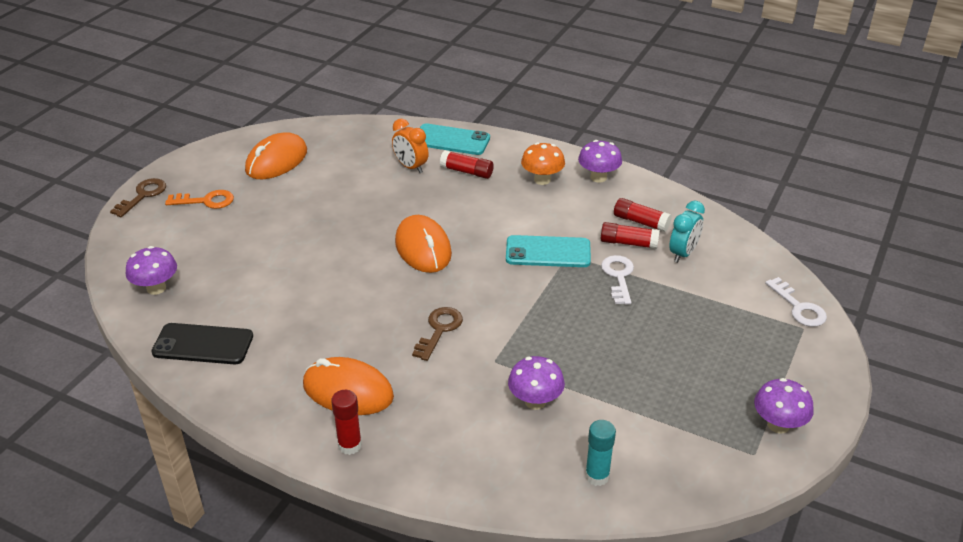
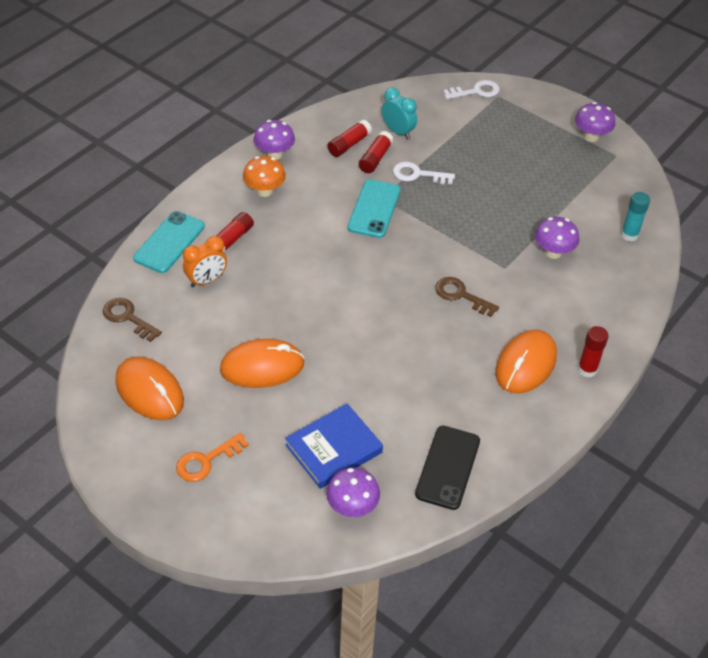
camera: 80 degrees left, 10 degrees up
(143, 196) = (173, 523): brown key -> brown key (128, 318)
(206, 201) = (206, 460): orange key -> orange key turned 135 degrees counterclockwise
(222, 268) = (333, 449): none -> blue book
(423, 248) = (345, 290): orange mouse -> orange mouse (262, 367)

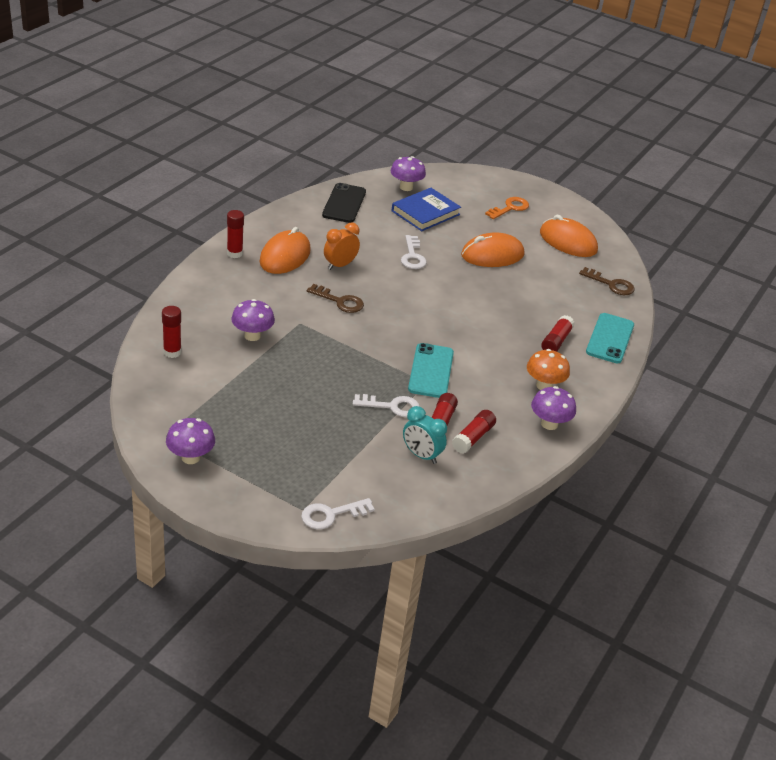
camera: 170 degrees right, 10 degrees down
(206, 280) = (562, 310): orange clock -> orange clock (340, 265)
(366, 365) = (412, 256): none -> white key
(629, 235) = (172, 352): turquoise glue stick -> red glue stick

